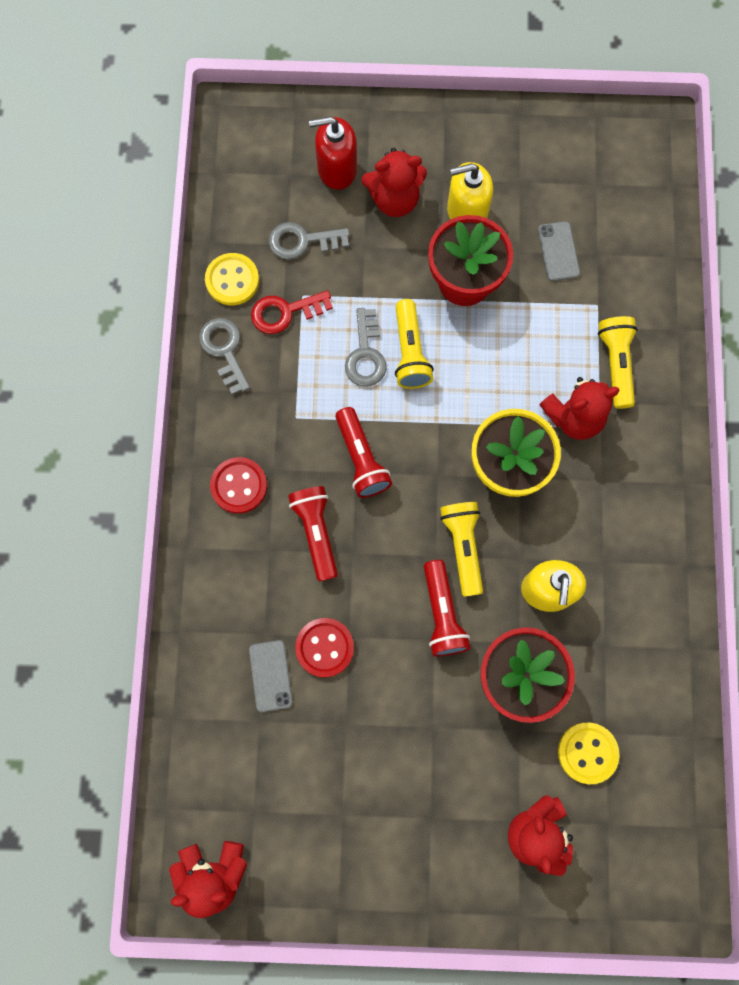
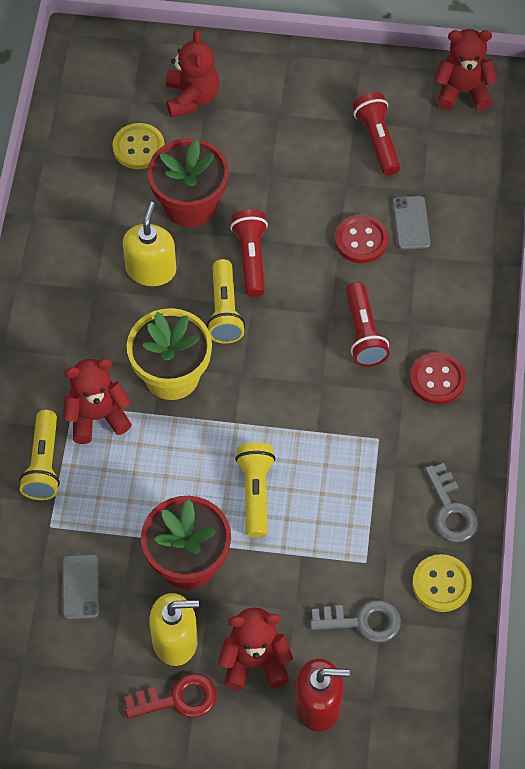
camera: 175 degrees left, 15 degrees down
(285, 312) = (385, 545): red key -> red key (178, 699)
(361, 459) = (315, 395): red flashlight -> red flashlight (377, 140)
(365, 354) = (302, 494): grey key -> none

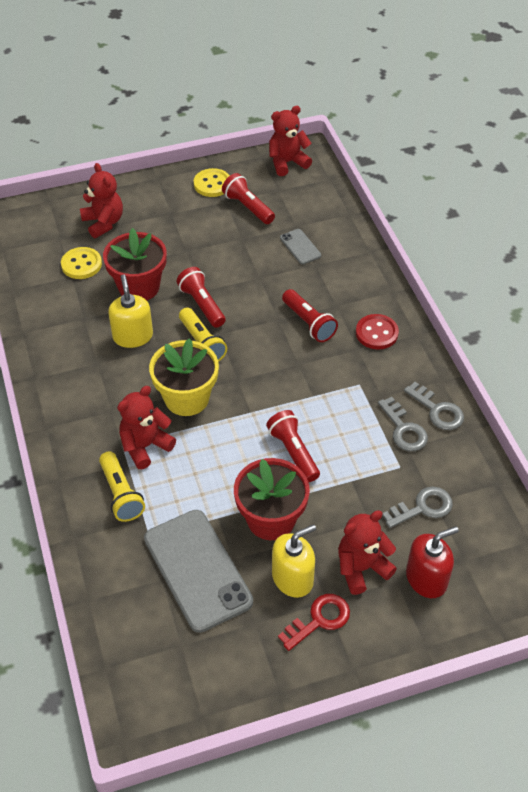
camera: 25 degrees left, 10 degrees down
(80, 587) = (197, 570): grey phone -> grey phone, size x2.17
(255, 493) = (293, 452): yellow flashlight -> red flashlight
(361, 240) = (272, 268): red button -> none
(397, 518) = (404, 429): none -> grey key
(441, 584) = (461, 460): yellow button -> yellow button (212, 184)

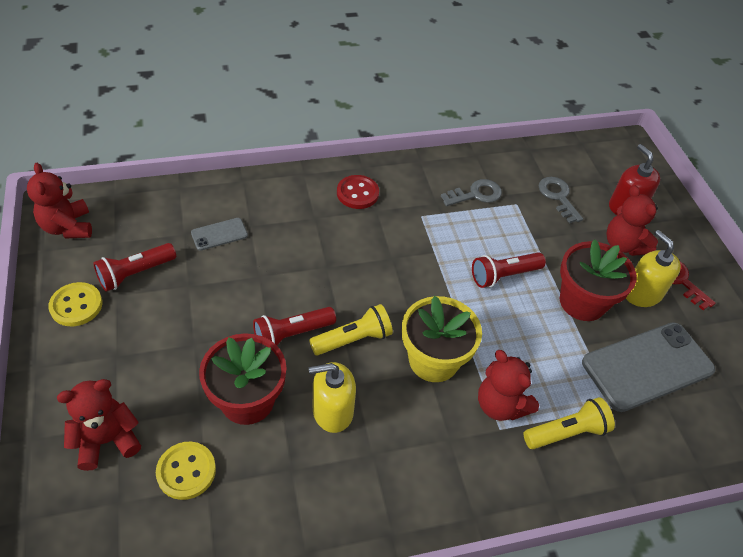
camera: 90 degrees left, 0 degrees up
(309, 323) = (336, 242): red flashlight -> none
(437, 410) = (454, 169): grey key -> none

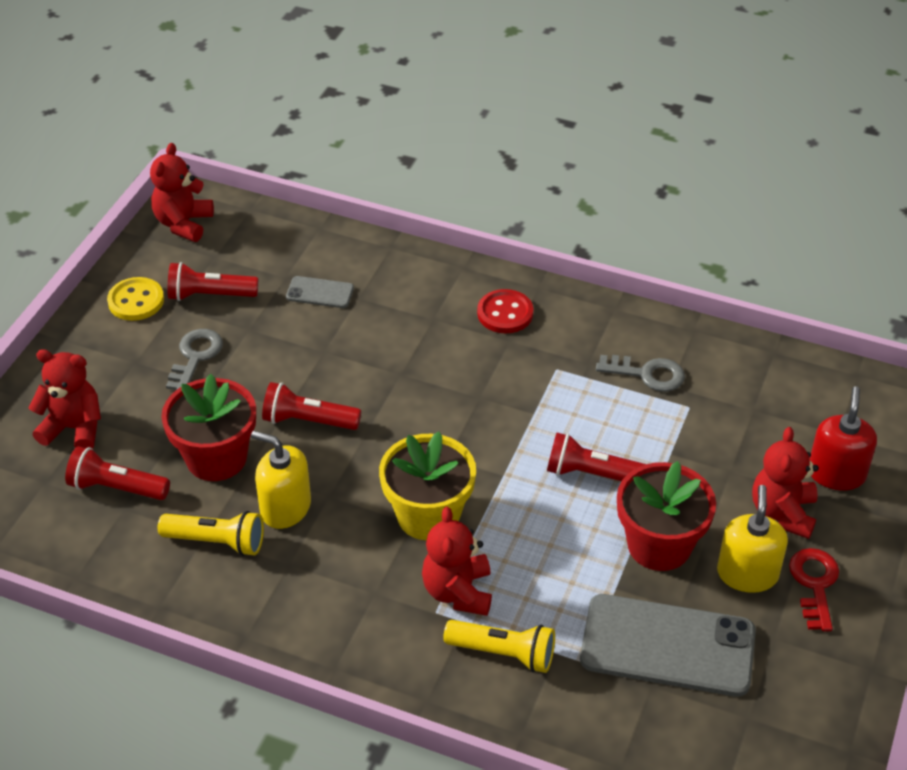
camera: 40 degrees right, 5 degrees down
(186, 471) = (116, 488): yellow button -> red flashlight
(353, 339) = (364, 455): yellow flashlight -> yellow flashlight (217, 541)
(558, 197) = (753, 422): grey key -> grey key (195, 357)

